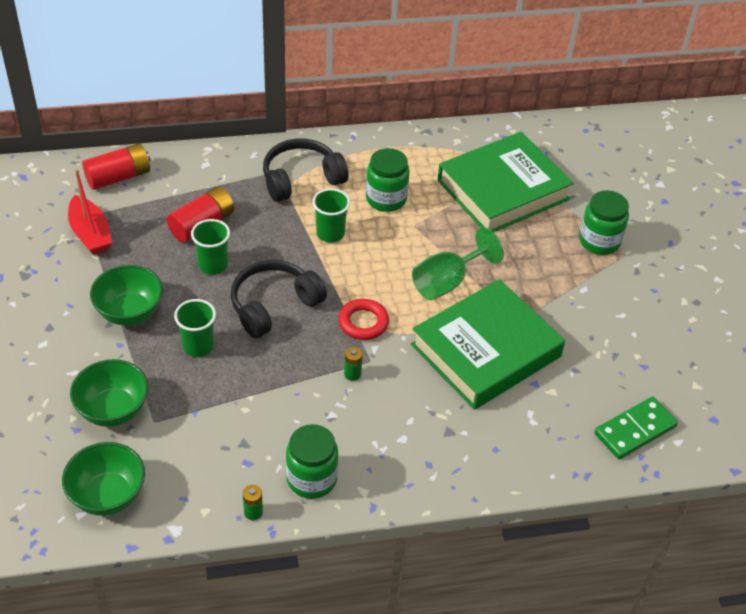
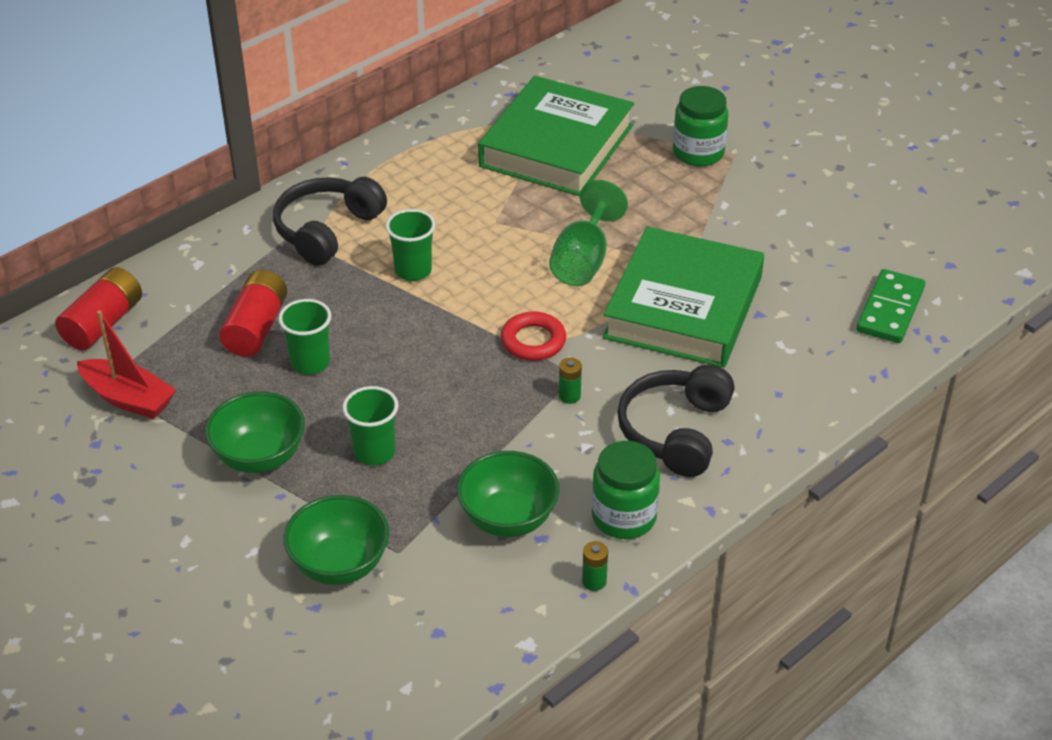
camera: 30 degrees left, 5 degrees down
(108, 495) = (419, 652): green bowl -> green bowl (508, 518)
(274, 305) = (420, 371): black headphones -> black headphones (675, 431)
(386, 199) = (441, 209): green jar -> none

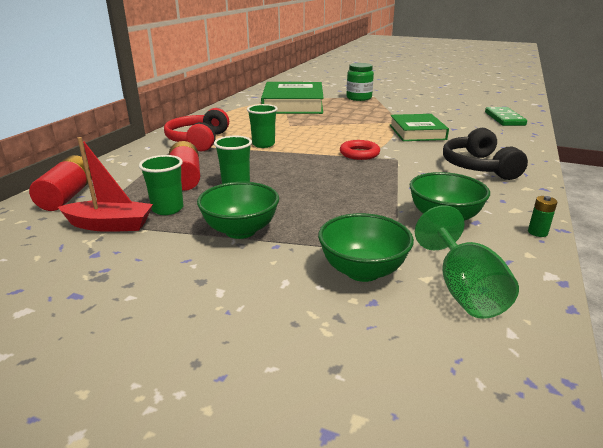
camera: 25 degrees left, 15 degrees down
(327, 230) = (198, 140): black headphones -> red headphones
(374, 452) = (320, 210): green cup -> green cup (168, 209)
(569, 396) = (406, 166): green battery -> none
(583, 261) = (349, 128): green goblet -> green goblet (463, 289)
(624, 517) = (506, 202): green jar -> none
(683, 307) = (417, 132): green book -> green book, size x0.63

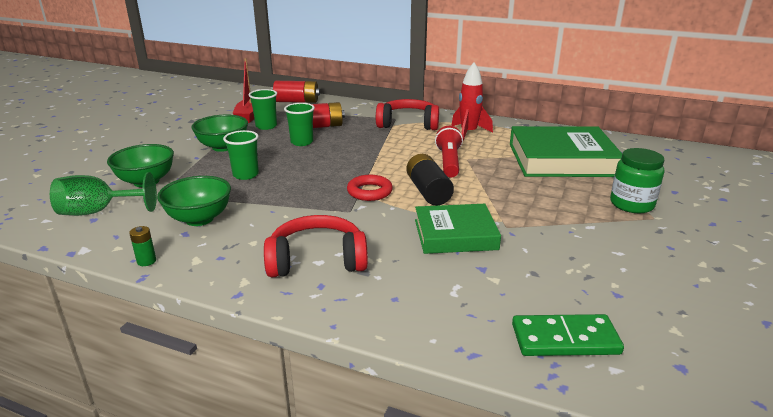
camera: 90 degrees right, 0 degrees up
(232, 122) = (468, 133): none -> red rocket
(263, 144) = (398, 148): green cup -> green cup (245, 175)
(297, 130) = (449, 162): none -> red flashlight
(354, 137) = (428, 191): none -> black battery
(478, 167) = (317, 260): black headphones -> red headphones

